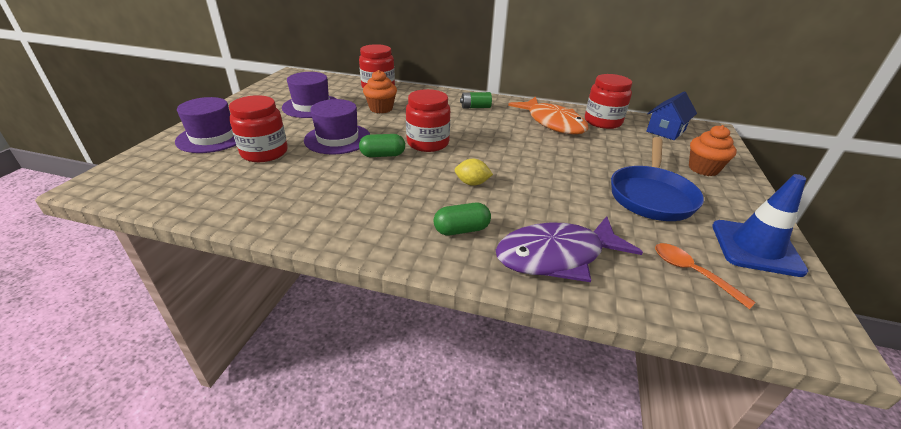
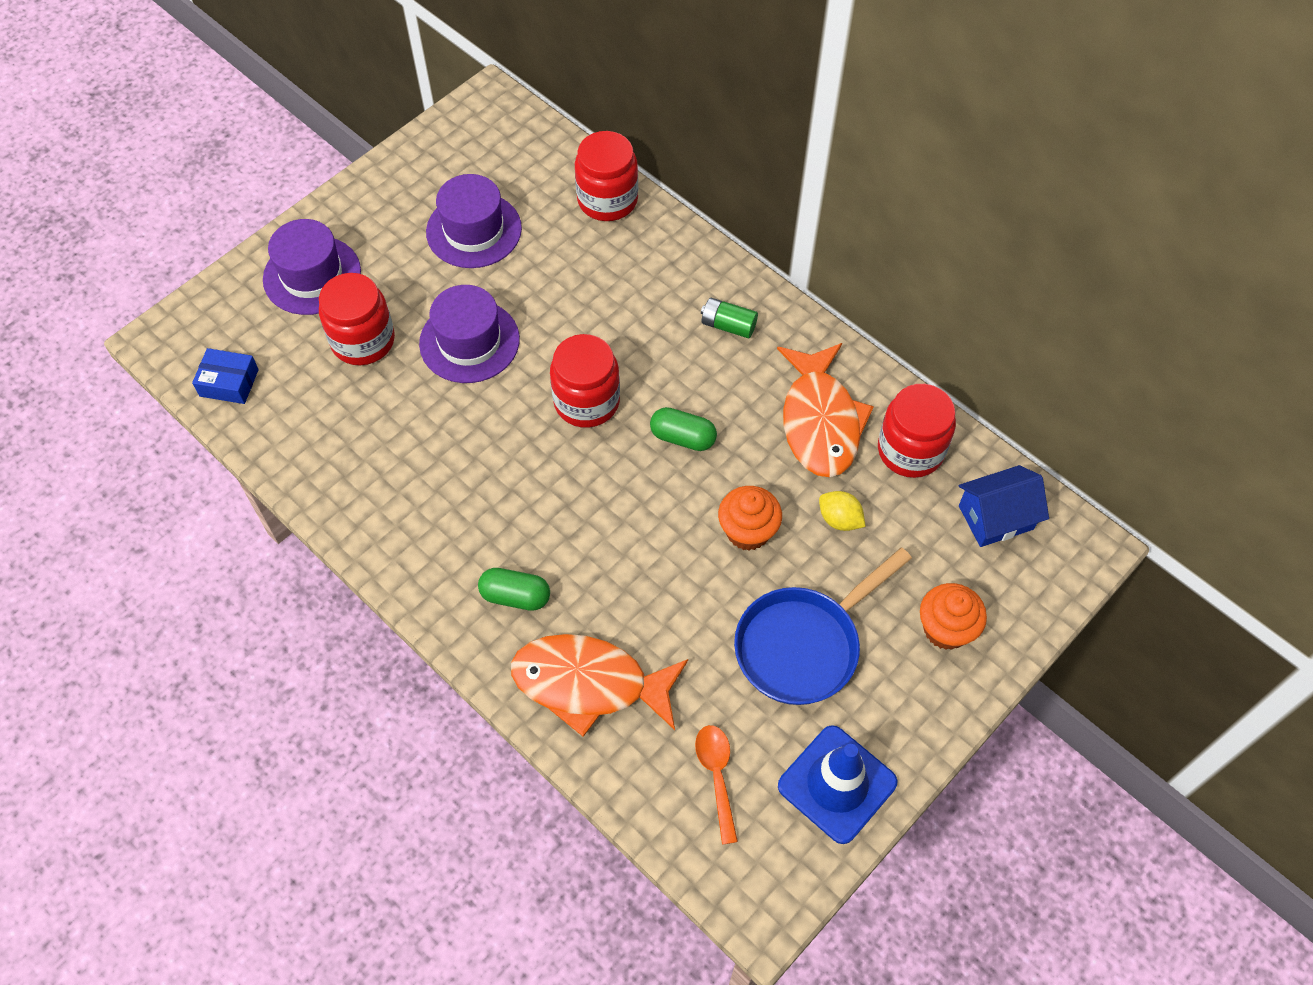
camera: 30 degrees right, 25 degrees up
(163, 191) = (229, 383): none -> blue box
(381, 108) = (574, 275): orange cupcake -> orange cupcake (748, 531)
(383, 155) = (508, 407): green capsule -> green capsule (683, 437)
(472, 183) = (586, 518): yellow lemon -> yellow lemon (839, 519)
(556, 256) = (589, 683): purple fish -> orange fish

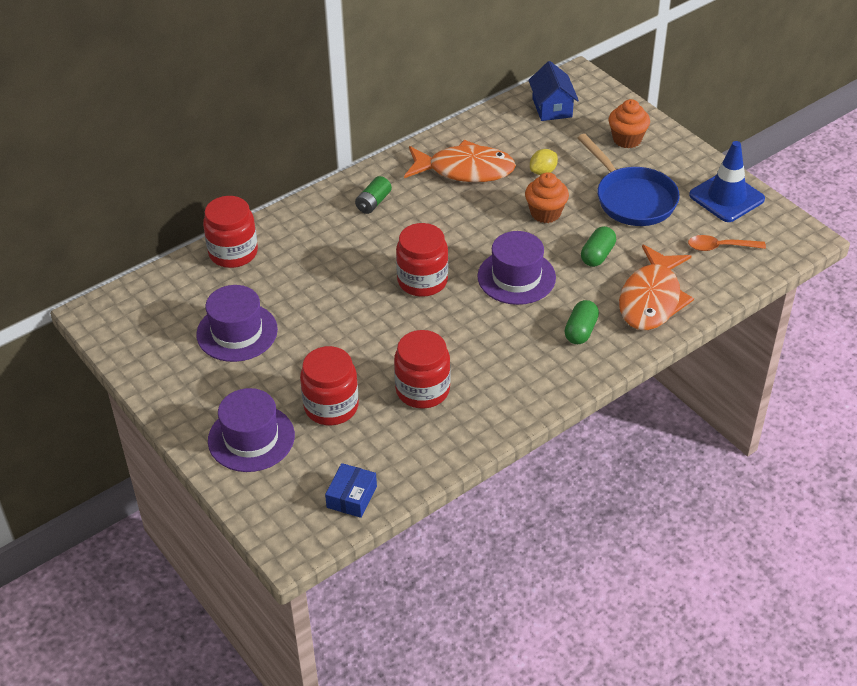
camera: 80 degrees left, 15 degrees down
(469, 341) = (349, 342): purple hat -> purple hat (516, 277)
(683, 437) = (464, 235): green capsule -> green capsule (597, 255)
(910, 450) = (496, 134): red jar -> red jar (422, 390)

